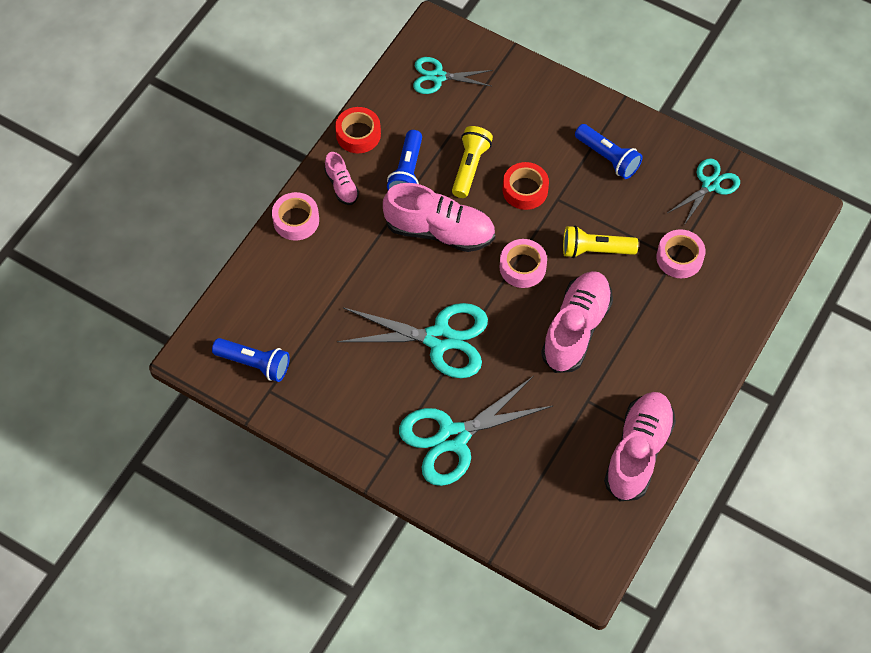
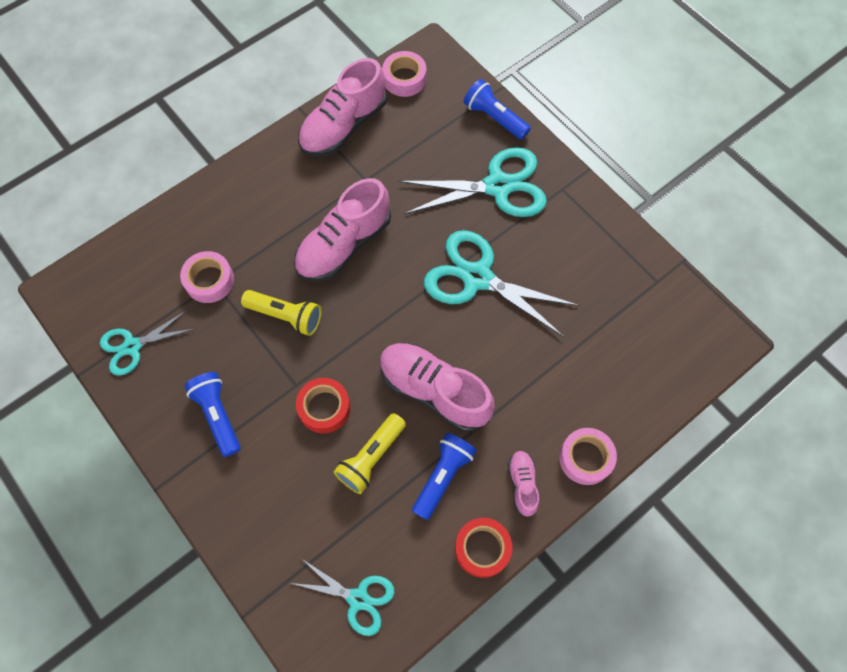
camera: 160 degrees left, 5 degrees up
(254, 364) = (666, 312): blue flashlight -> blue flashlight (494, 118)
(522, 267) = (366, 322): pink tape -> pink tape (404, 79)

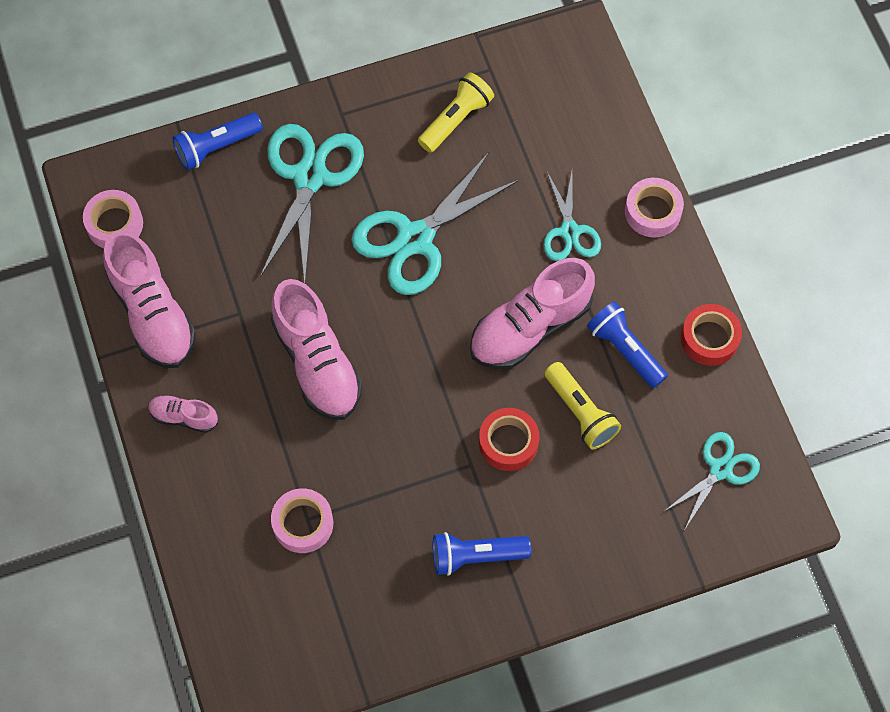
camera: 70 degrees left, 0 degrees up
(132, 346) = (354, 631): turquoise scissors -> turquoise scissors (569, 232)
(286, 316) = (383, 451): yellow flashlight -> yellow flashlight (456, 120)
(522, 484) = (659, 279): pink shoe -> pink shoe (184, 417)

